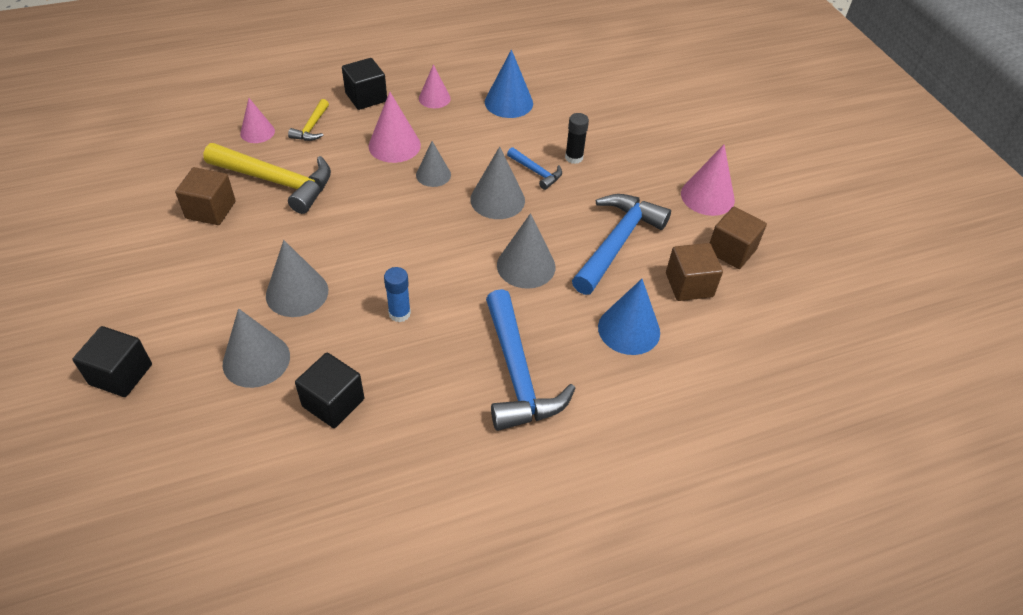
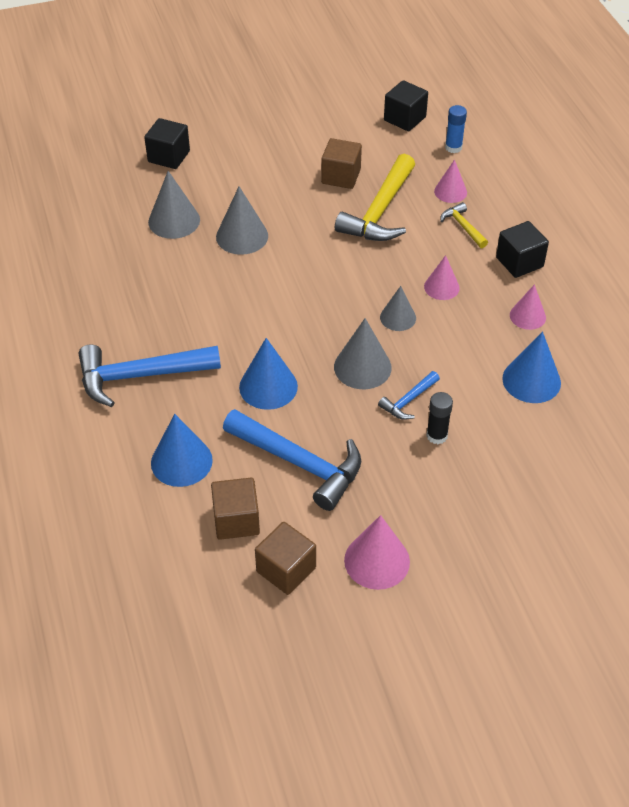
camera: 95 degrees right, 0 degrees up
(312, 127) = (463, 227): yellow hammer -> yellow hammer turned 45 degrees clockwise
(333, 402) = (127, 265): black cube -> black cube (404, 119)
(394, 145) = (441, 287): pink cone -> pink cone, size x0.65
(399, 313) = (214, 299): blue glue stick -> blue glue stick (453, 147)
(526, 266) = (268, 386): grey cone -> blue cone

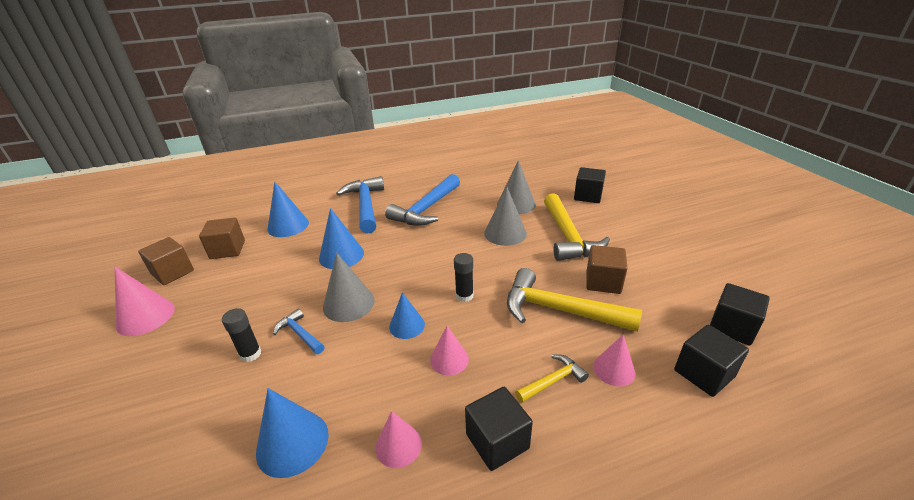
camera: 90 degrees right, 15 degrees down
(257, 187) = (568, 236): none -> yellow hammer
(299, 463) = (261, 274): blue hammer -> blue hammer (426, 209)
(355, 275) = (464, 296): none -> black glue stick
(398, 317) = (407, 325): grey cone -> blue cone
(453, 147) = (704, 373): blue glue stick -> black cube

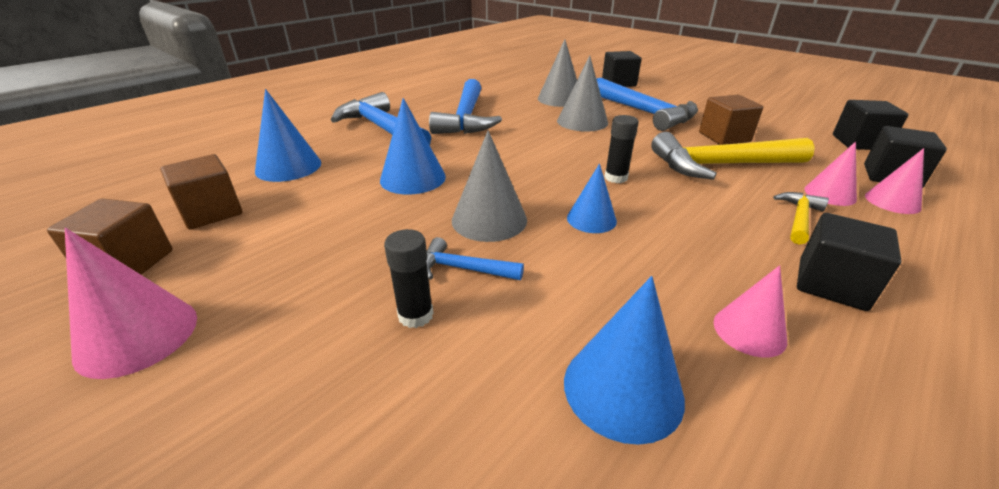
camera: 30 degrees left, 0 degrees up
(449, 359) = (681, 234): pink cone -> pink cone (892, 201)
(568, 236) = (644, 112): yellow hammer -> blue hammer

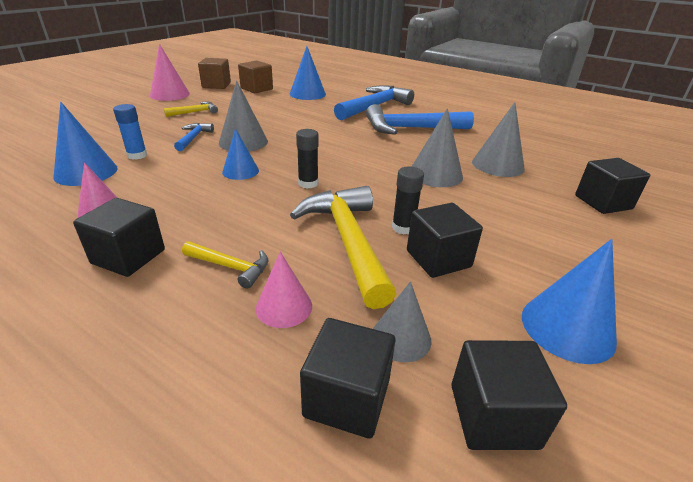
camera: 80 degrees right, 0 degrees up
(316, 279) = (195, 112): none -> yellow hammer
(413, 178) = (297, 120): blue cone -> blue cone (567, 328)
(415, 315) = (160, 131): black glue stick -> black glue stick (403, 227)
(540, 328) = (137, 155): none -> blue glue stick
(644, 112) = (492, 211): blue hammer -> none
(724, 137) = (438, 259): brown cube -> black cube
(822, 157) = (401, 337): none -> grey cone
(892, 201) = (264, 361): pink cone -> none

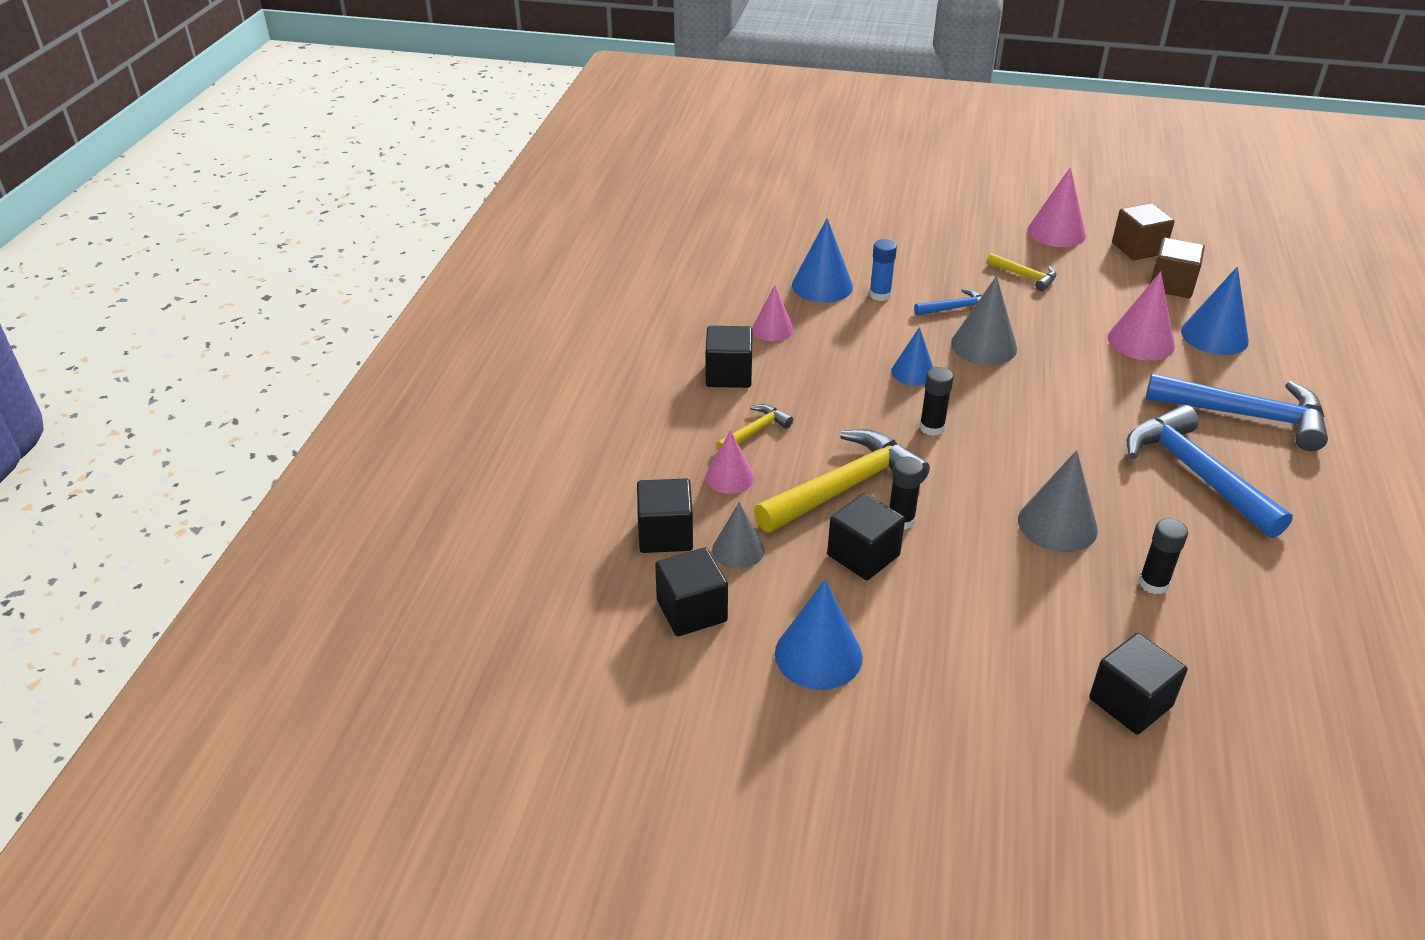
camera: 70 degrees right, 5 degrees up
(230, 267) = (755, 431): yellow hammer -> yellow hammer turned 135 degrees counterclockwise
(292, 107) = (1141, 341): none -> pink cone
(498, 165) = (1153, 583): grey cone -> black glue stick

